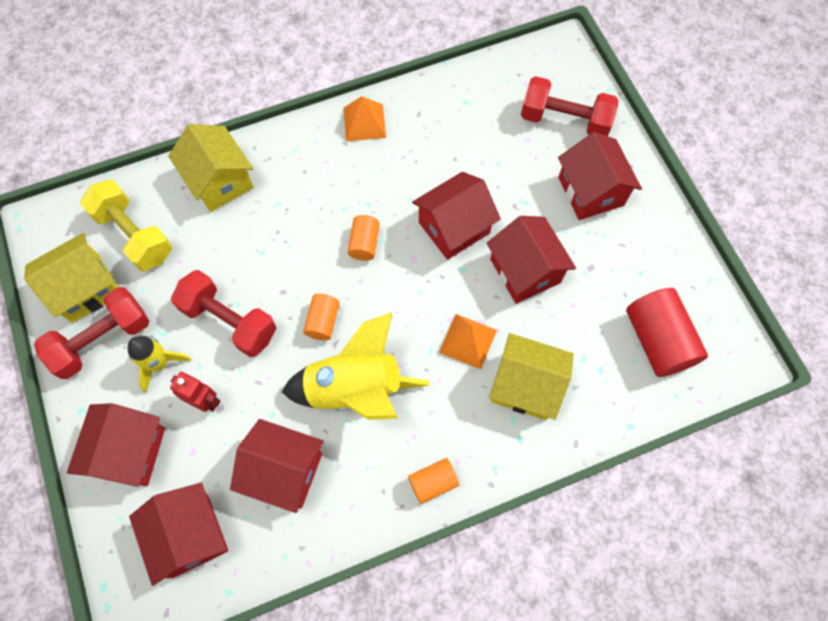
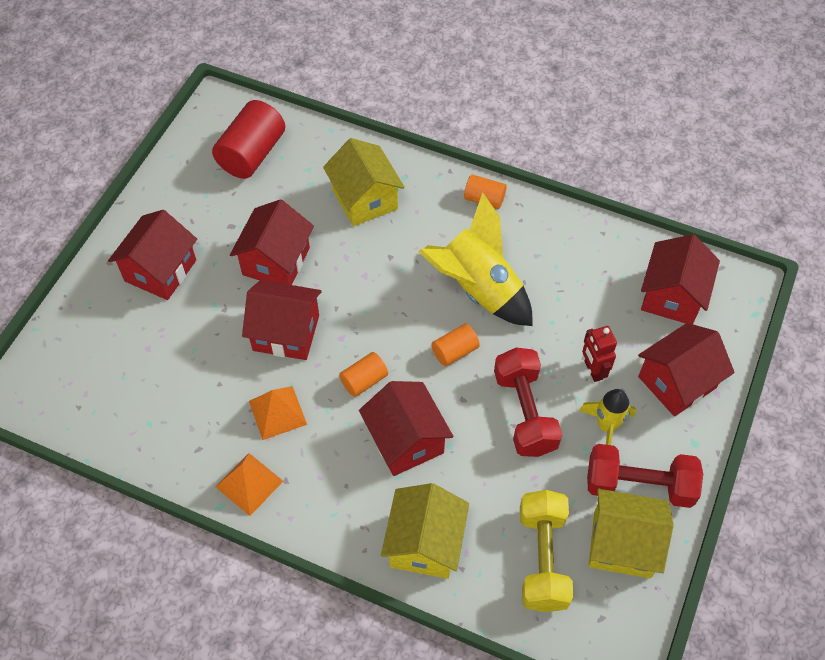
camera: 135 degrees left, 10 degrees down
(284, 471) = (575, 281): red house -> red house (405, 440)
(468, 341) = (369, 253): orange pyramid -> orange pyramid (277, 412)
(564, 120) = (102, 336): red dumbbell -> none

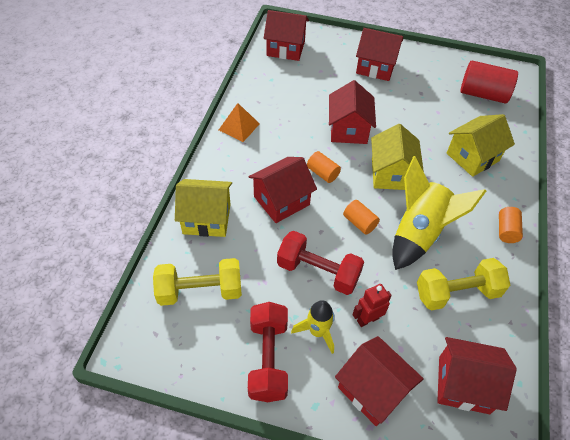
camera: 80 degrees right, 5 degrees down
(276, 261) = (401, 117): red house -> red house (285, 48)
(277, 412) = (289, 133): orange pyramid -> none
(524, 412) = (318, 272): red dumbbell -> red dumbbell turned 45 degrees clockwise
(564, 272) = (457, 293): none -> yellow dumbbell
(622, 544) = (215, 347): yellow house -> yellow house (391, 174)

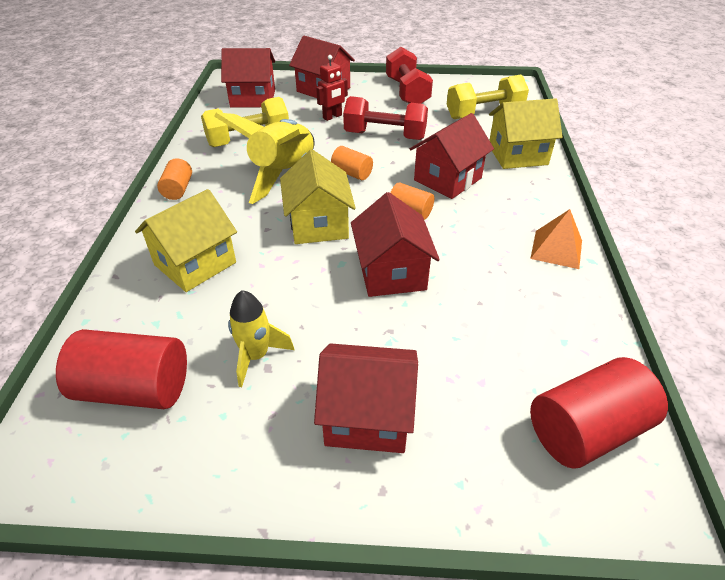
camera: 170 degrees right, 10 degrees down
(285, 48) = (586, 430): red house -> red cylinder
(317, 331) = (373, 107): yellow rocket -> yellow rocket (256, 356)

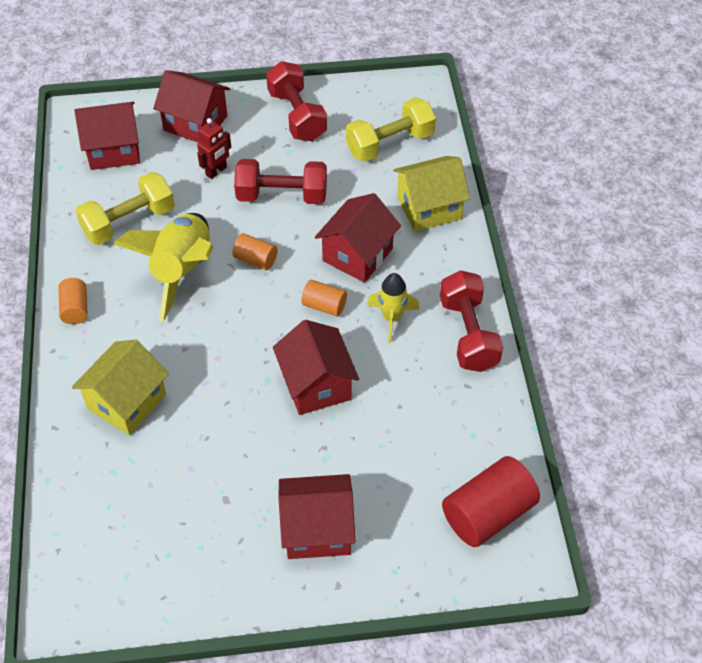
camera: 10 degrees left, 10 degrees up
(135, 389) = (120, 536): red cylinder -> none
(256, 356) = (213, 490): yellow rocket -> yellow rocket (392, 318)
(318, 224) = (235, 335): yellow house -> none
(556, 249) = (468, 334): orange pyramid -> red dumbbell

